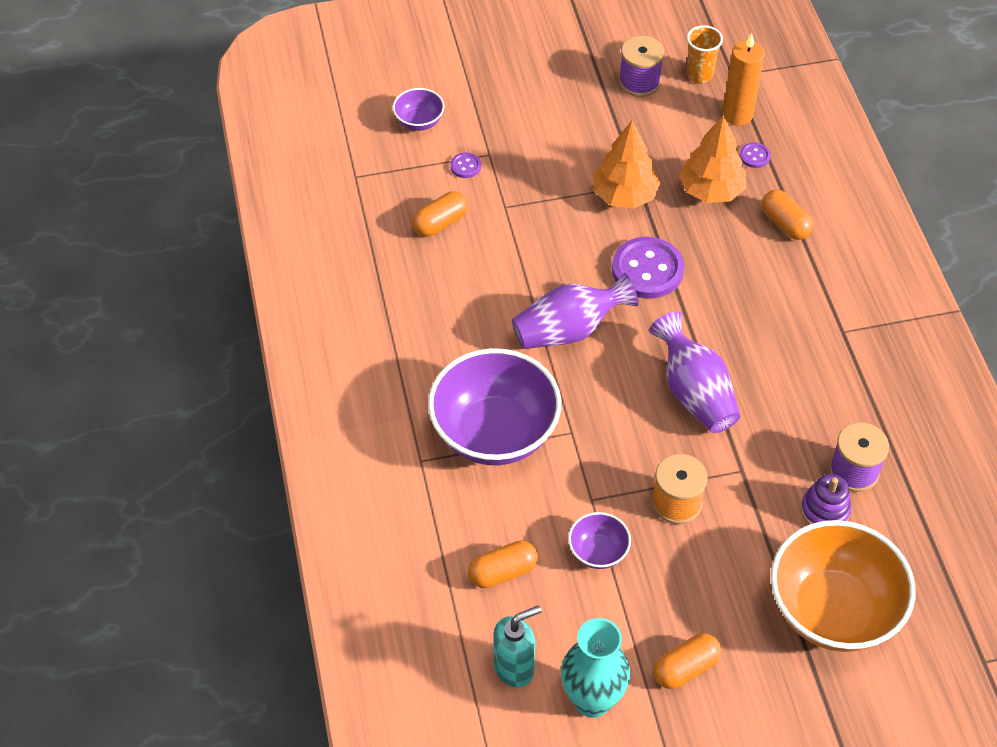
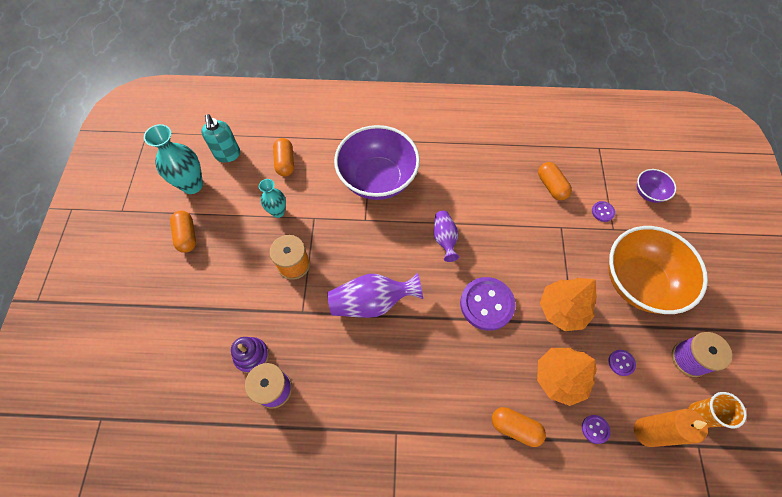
camera: 105 degrees right, 10 degrees up
(568, 330) = (444, 239): purple vase -> purple vase, size x0.61
(598, 552) = (278, 212): purple bowl -> turquoise vase
(669, 138) = (621, 363): none -> purple button
(785, 224) = (515, 427): orange capsule -> orange capsule turned 45 degrees clockwise
(832, 610) = (181, 332): orange bowl -> orange bowl (638, 282)

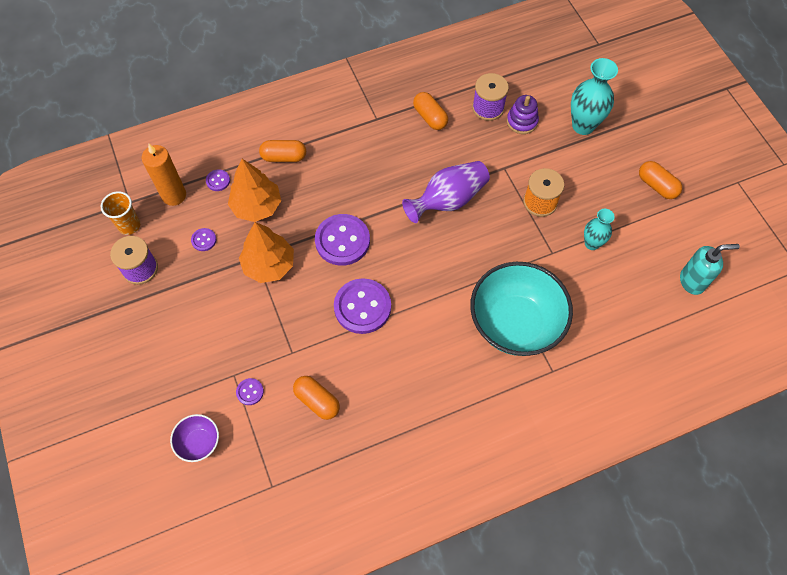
camera: 155 degrees right, 0 degrees up
(192, 185) = (697, 234): turquoise vase -> turquoise vase (583, 126)
(228, 155) = (692, 281): turquoise soap dispenser -> turquoise soap dispenser turned 120 degrees clockwise
(285, 162) = (626, 299): orange capsule -> orange capsule (430, 117)
(377, 179) = (515, 323): purple bowl -> turquoise bowl
(444, 239) = (410, 287): purple vase -> none
(491, 239) = (362, 307): none -> purple button
(638, 282) = (197, 324): orange bowl -> none

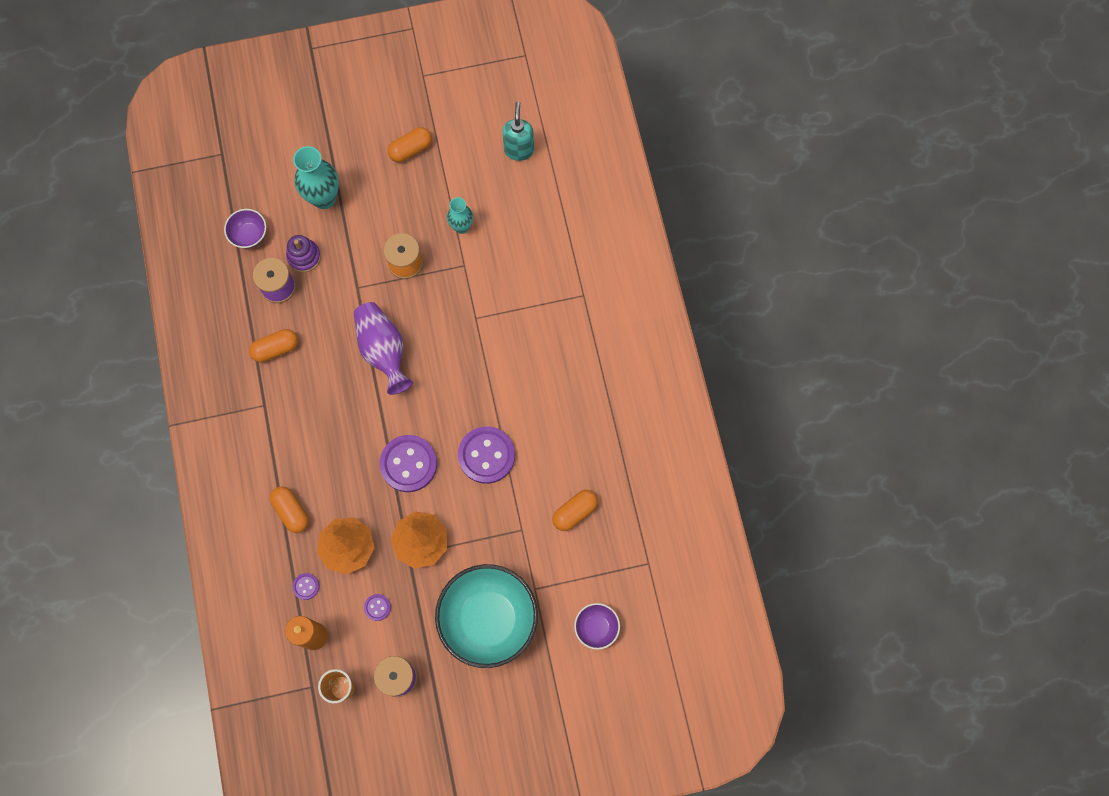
camera: 80 degrees left, 10 degrees up
(250, 392) = (554, 575): purple button -> none
(284, 157) = (291, 511): orange capsule -> orange capsule turned 45 degrees counterclockwise
(515, 323) = (531, 317): turquoise bowl -> turquoise bowl (488, 619)
(530, 78) = (249, 235): none -> purple bowl

